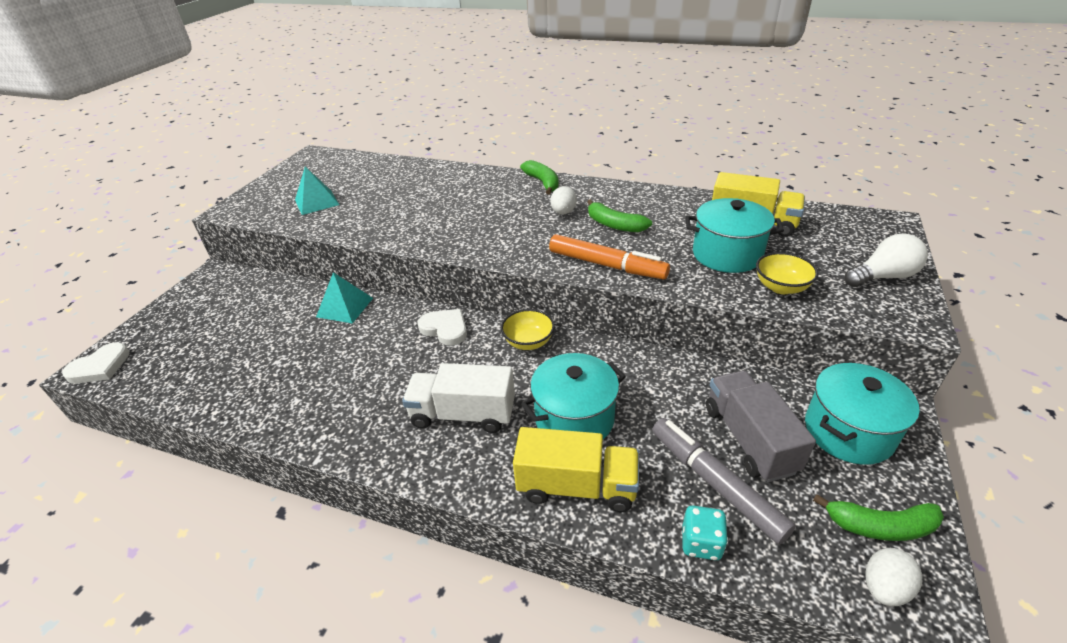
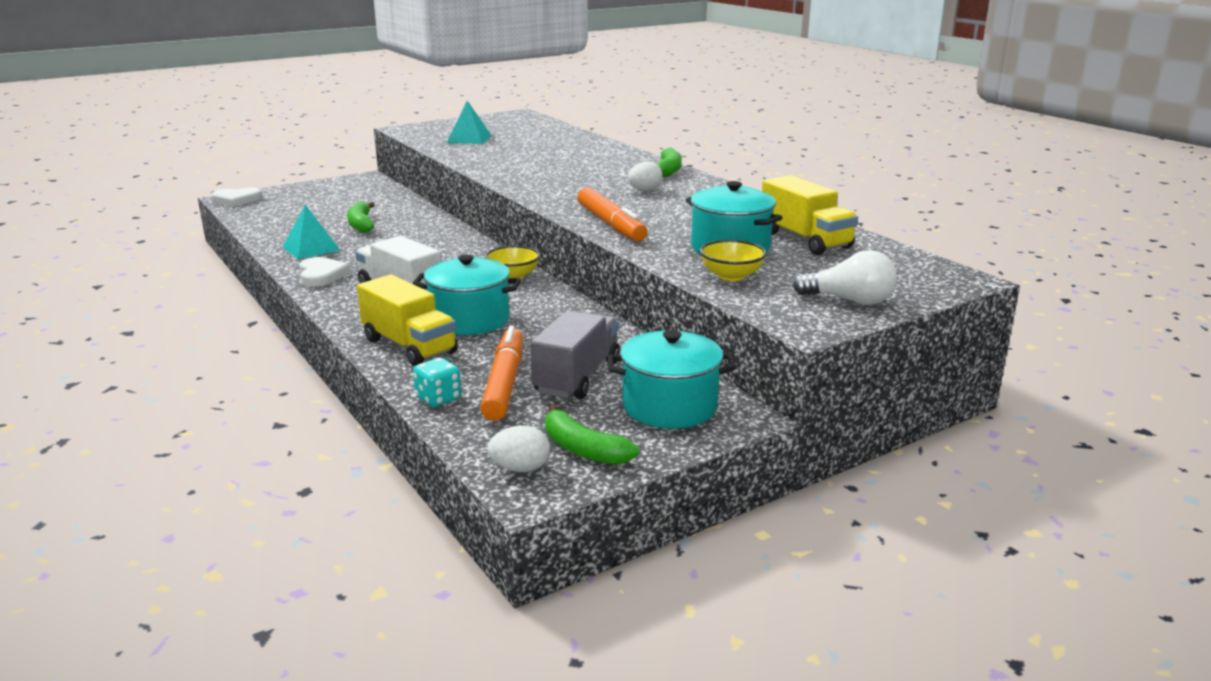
camera: 35 degrees right, 15 degrees down
(345, 307) = (419, 219): turquoise pyramid -> turquoise pyramid (311, 248)
(445, 329) = (467, 250): white heart -> white heart (321, 275)
(614, 225) = (671, 207): green banana -> green banana (361, 224)
(716, 484) = (504, 383): grey marker -> orange marker

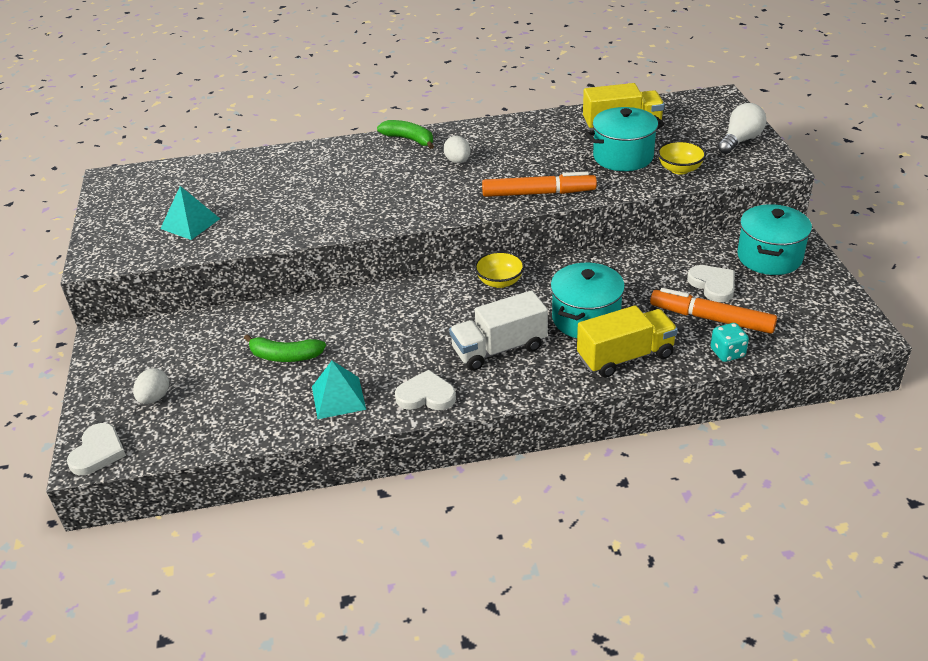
camera: 65 degrees left, 15 degrees up
(520, 469) = (838, 331): white egg -> white egg (154, 398)
(577, 377) = (713, 285): grey truck -> white heart
(583, 449) = (818, 302): green banana -> none

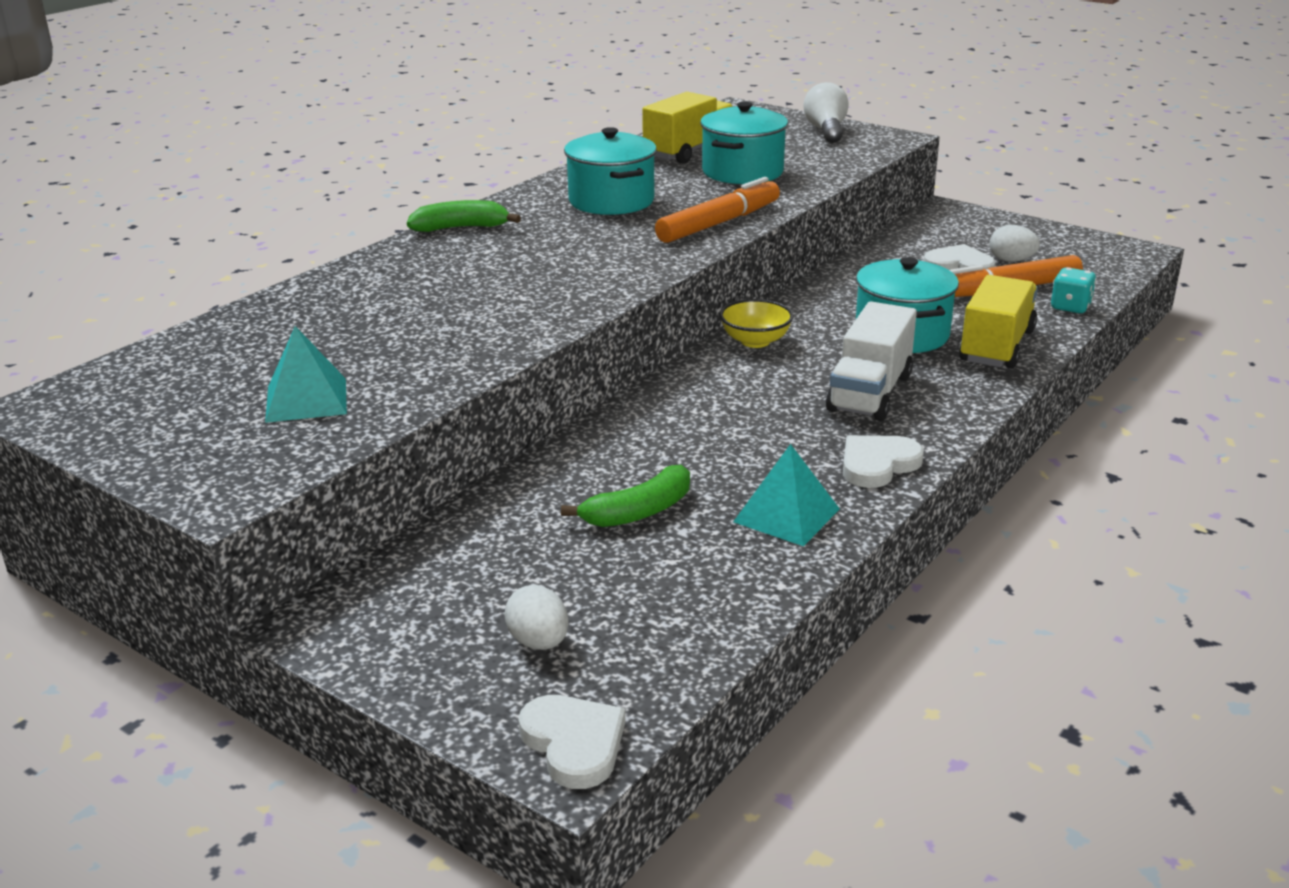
camera: 45 degrees left, 10 degrees down
(458, 161) = (566, 227): white egg -> white egg (1011, 260)
(679, 169) = (817, 165): yellow bowl -> none
(769, 257) = (963, 230): turquoise pot -> turquoise pot (611, 201)

